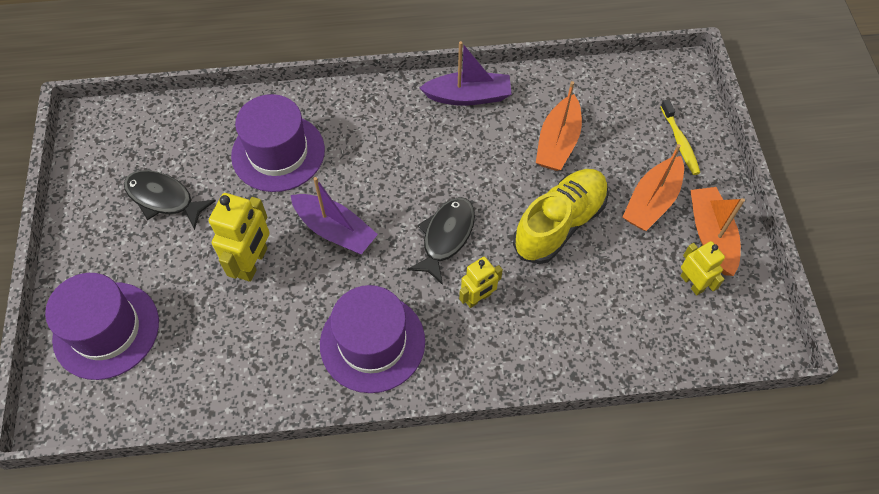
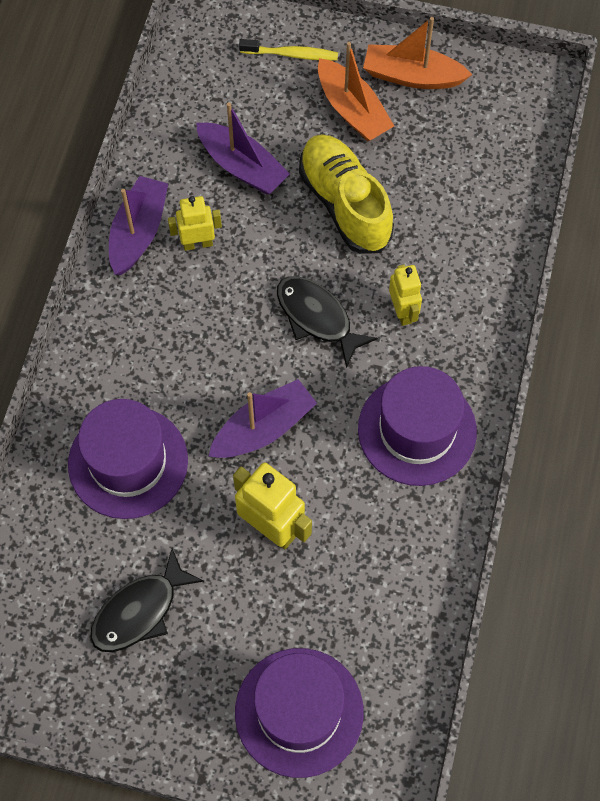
camera: 70 degrees left, 5 degrees up
(558, 142) = (242, 166): orange boat -> purple boat
(692, 283) = (458, 115): yellow robot -> yellow robot (197, 243)

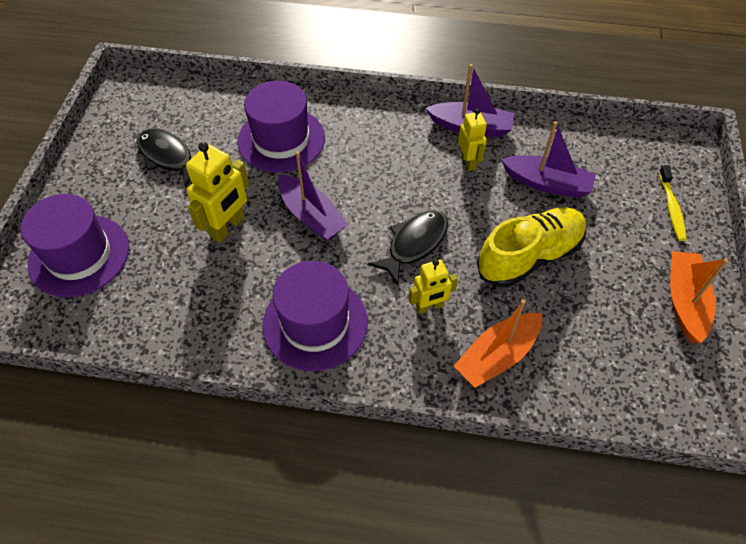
camera: 85 degrees right, 10 degrees down
(242, 166) = (547, 183): purple boat -> purple boat turned 105 degrees counterclockwise
(352, 110) = (629, 256): orange boat -> orange boat (497, 356)

